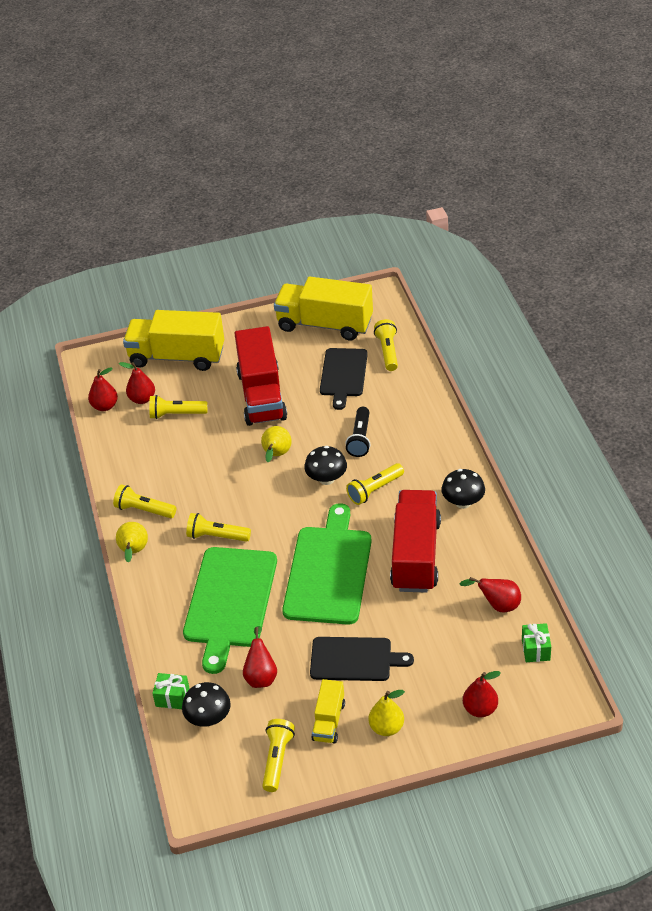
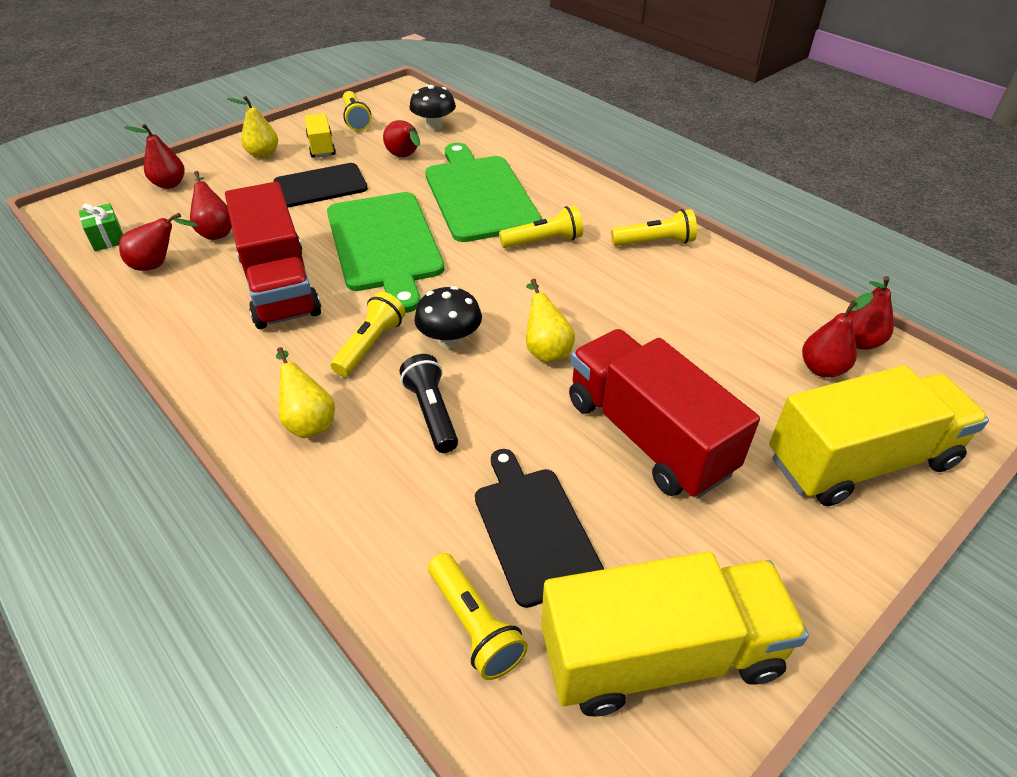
camera: 150 degrees right, 0 degrees up
(133, 552) = (622, 206): yellow pear -> yellow pear (308, 421)
(172, 698) = (476, 129): green gift -> none
(176, 414) = (746, 362): yellow flashlight -> none
(449, 629) = (216, 231): none -> red pear
(463, 502) = (227, 366): black mushroom -> none

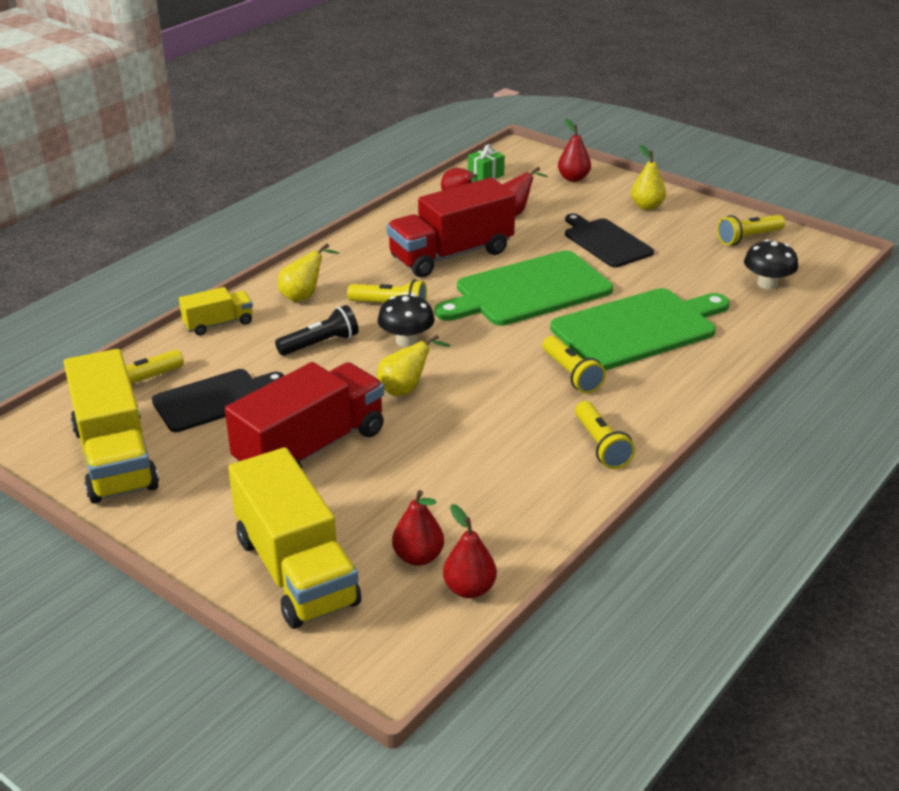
camera: 80 degrees right, 10 degrees down
(321, 147) = (680, 231): yellow truck -> yellow truck (218, 324)
(405, 157) = (688, 277): red pear -> none

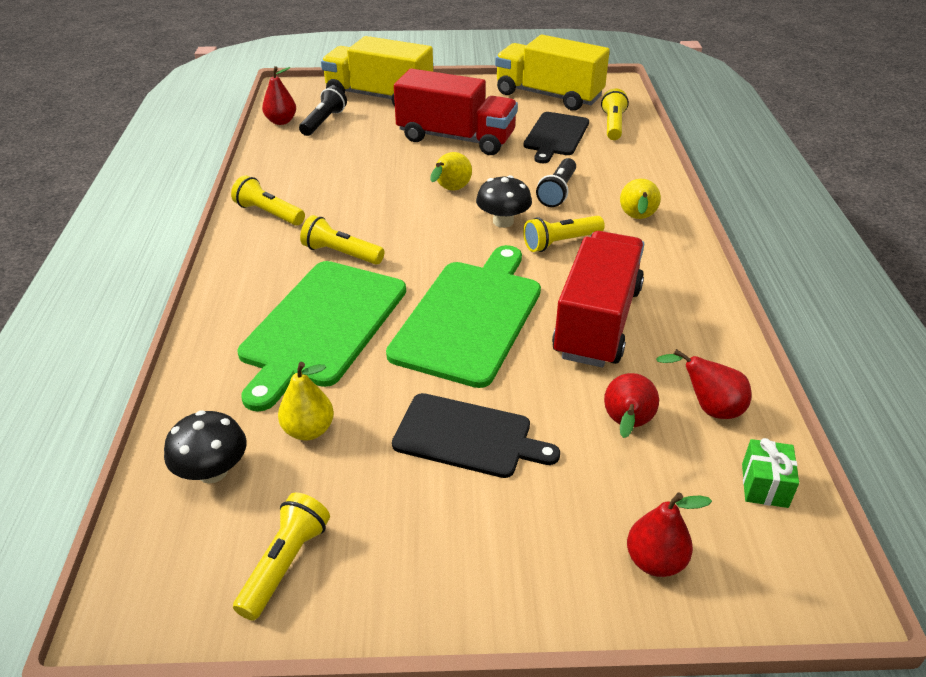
camera: 140 degrees right, 5 degrees up
(218, 324) = (648, 173): yellow truck -> none
(310, 448) = (456, 138): red truck -> red truck turned 75 degrees counterclockwise
(418, 557) = (324, 122): red pear -> black flashlight
(647, 206) = (486, 554): yellow pear -> yellow pear (309, 430)

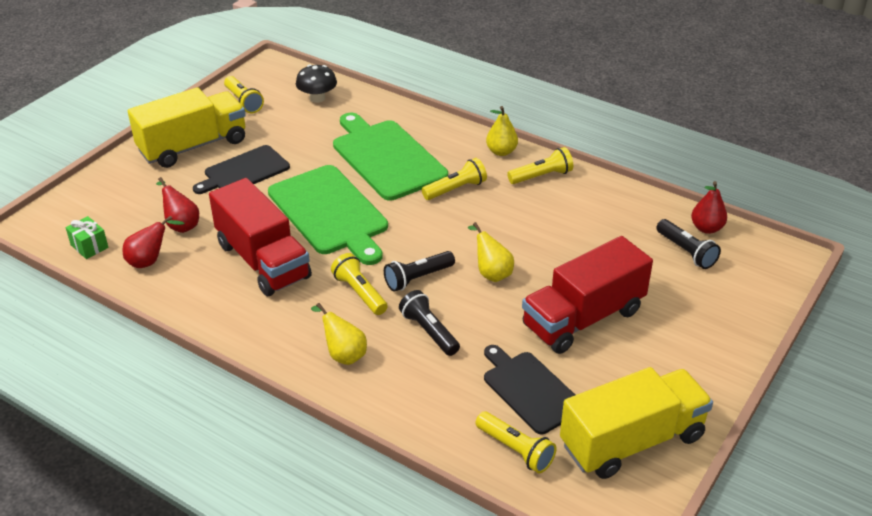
camera: 125 degrees right, 0 degrees up
(309, 430) = (310, 129): yellow pear -> yellow pear (501, 152)
(379, 97) = (723, 308): yellow truck -> yellow truck (193, 146)
(503, 221) = (417, 278): black mushroom -> black flashlight
(560, 242) = (360, 293): yellow flashlight -> yellow flashlight turned 45 degrees counterclockwise
(655, 561) = (111, 189): red pear -> none

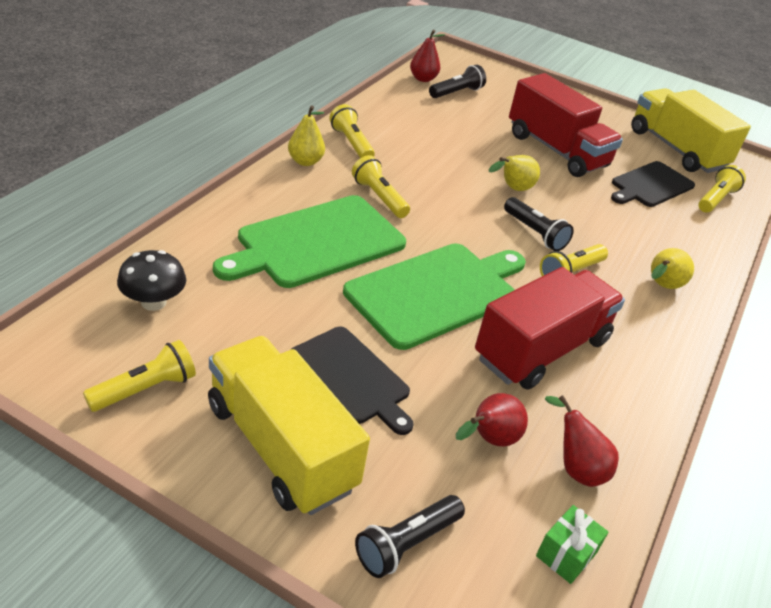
camera: 100 degrees left, 0 degrees up
(429, 331) = (607, 231): black flashlight -> black flashlight (406, 544)

